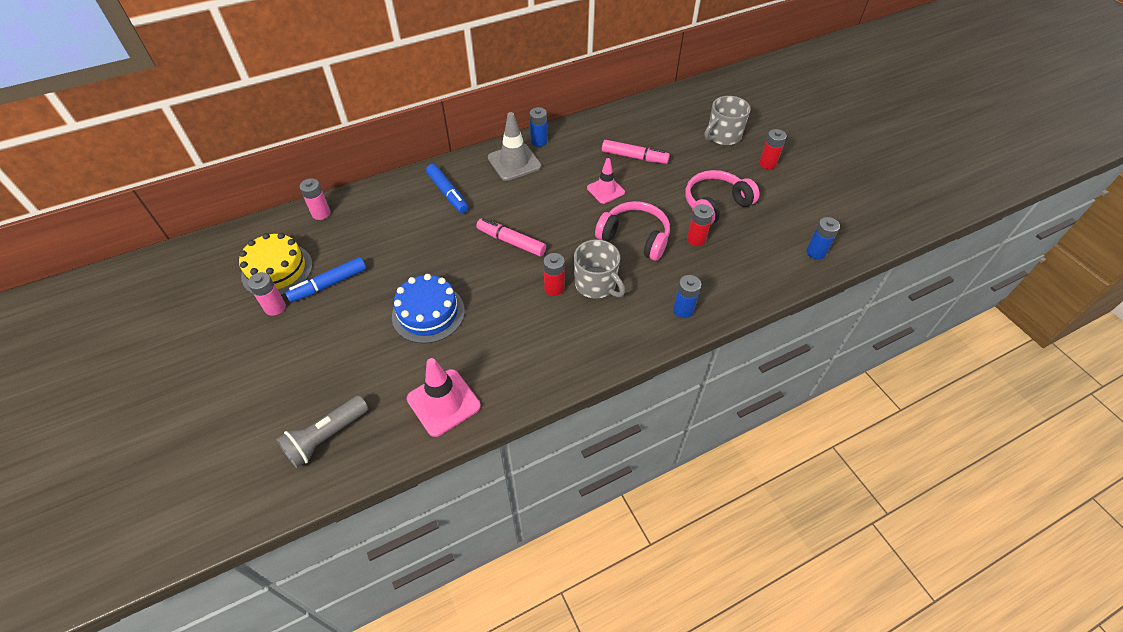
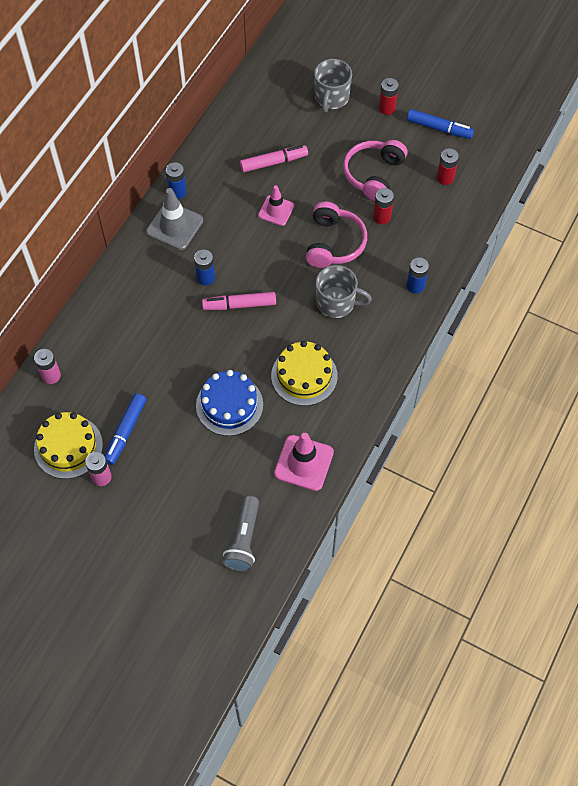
camera: 35 degrees left, 10 degrees up
(448, 193) = (144, 291): blue marker -> blue marker (439, 128)
(513, 327) = (304, 375): none -> yellow cake
(554, 288) = (307, 325): red battery -> red battery (445, 178)
(634, 238) = (334, 243): pink headphones -> pink headphones turned 105 degrees clockwise
(816, 252) = (476, 177): blue battery -> blue battery (206, 278)

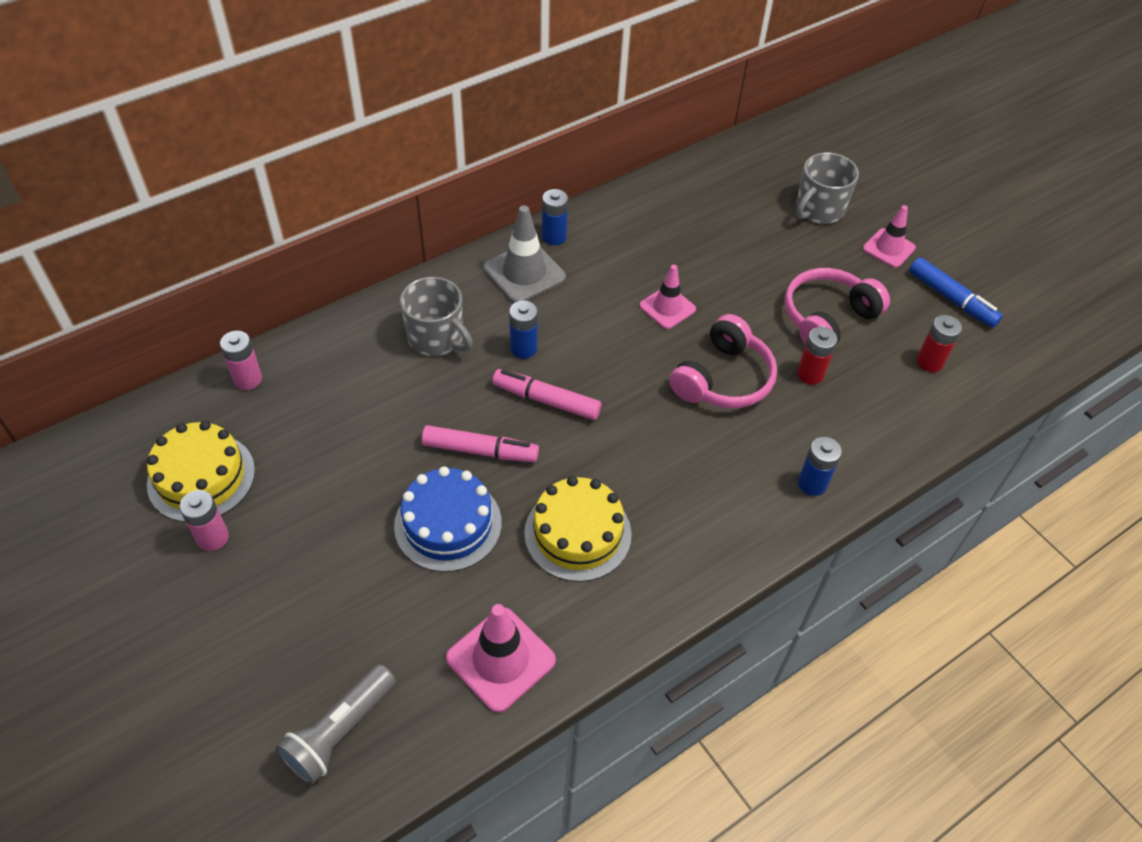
camera: 25 degrees right, 10 degrees down
(125, 431) = (287, 493): blue marker -> none
(274, 162) = (698, 252): pink marker -> pink marker (480, 451)
(337, 303) = (683, 456): grey mug -> grey mug (437, 338)
(387, 108) = (888, 248): red battery -> pink traffic cone

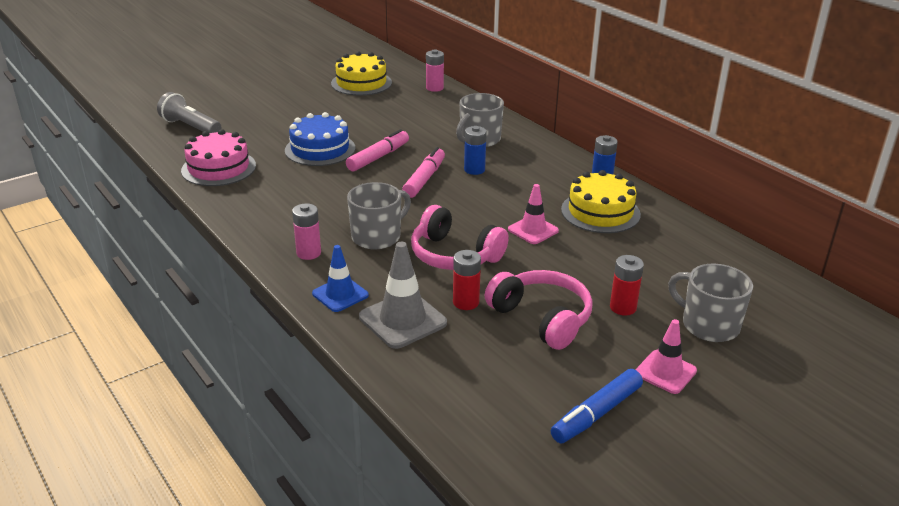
camera: 90 degrees right, 20 degrees down
(213, 537) = (320, 89): pink battery -> pink battery (308, 253)
(480, 451) = (378, 157): pink marker -> pink marker turned 150 degrees counterclockwise
(501, 659) = (218, 168): pink traffic cone -> pink cake
(524, 273) = (554, 168): grey traffic cone -> grey traffic cone (402, 320)
(577, 533) = (306, 191): yellow cake -> yellow cake (600, 212)
(689, 450) = (377, 236): none -> grey mug
(812, 483) = (340, 294): blue battery -> blue traffic cone
(929, 362) = (493, 383): red battery -> red battery (623, 307)

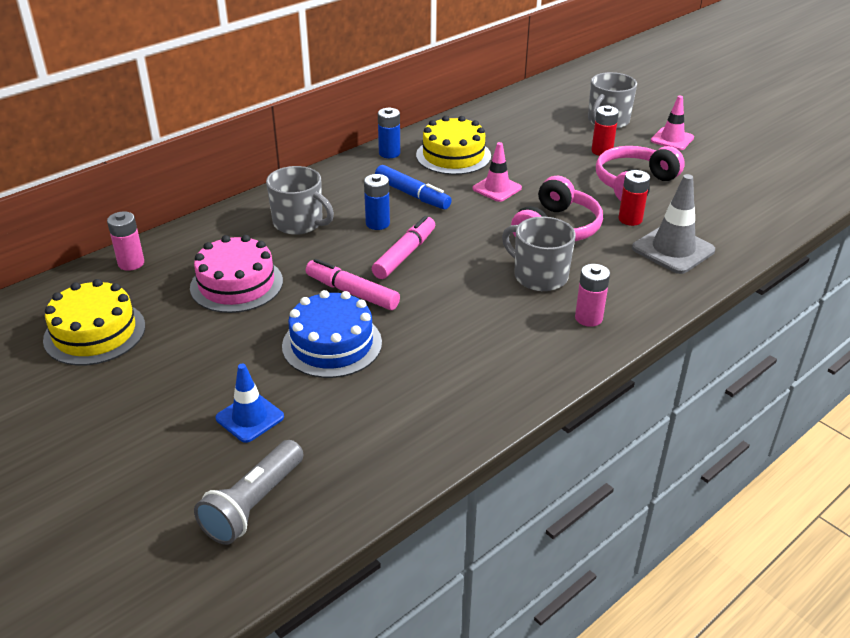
camera: 95 degrees left, 5 degrees up
(218, 168) = (400, 434): pink cake -> pink cake (236, 284)
(340, 294) = (652, 288): blue traffic cone -> blue traffic cone (250, 417)
(424, 179) = (405, 254): pink marker -> pink marker turned 105 degrees clockwise
(596, 414) = (733, 165): blue marker -> blue marker (412, 195)

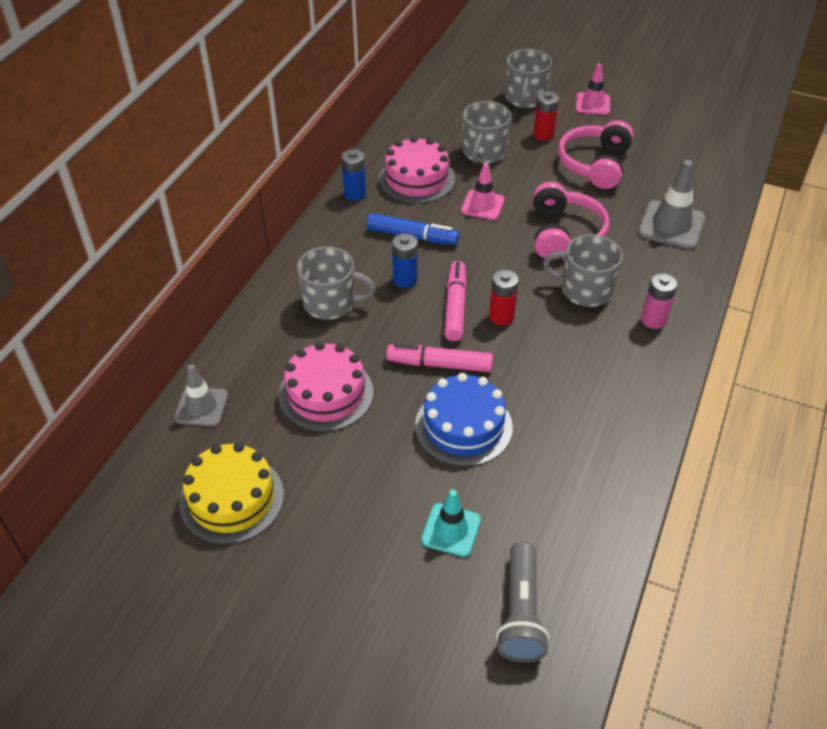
camera: 25 degrees left, 10 degrees up
(131, 263) = (201, 407): pink battery -> grey traffic cone
(250, 417) = (451, 530): blue traffic cone -> turquoise traffic cone
(453, 155) = (416, 179): yellow cake -> pink cake
(532, 151) = (484, 153): none -> grey mug
(630, 219) = (617, 204): red battery -> red battery (501, 316)

